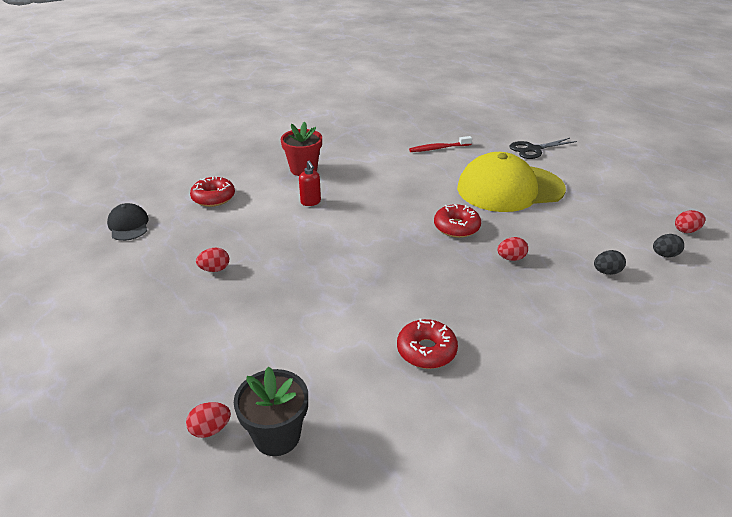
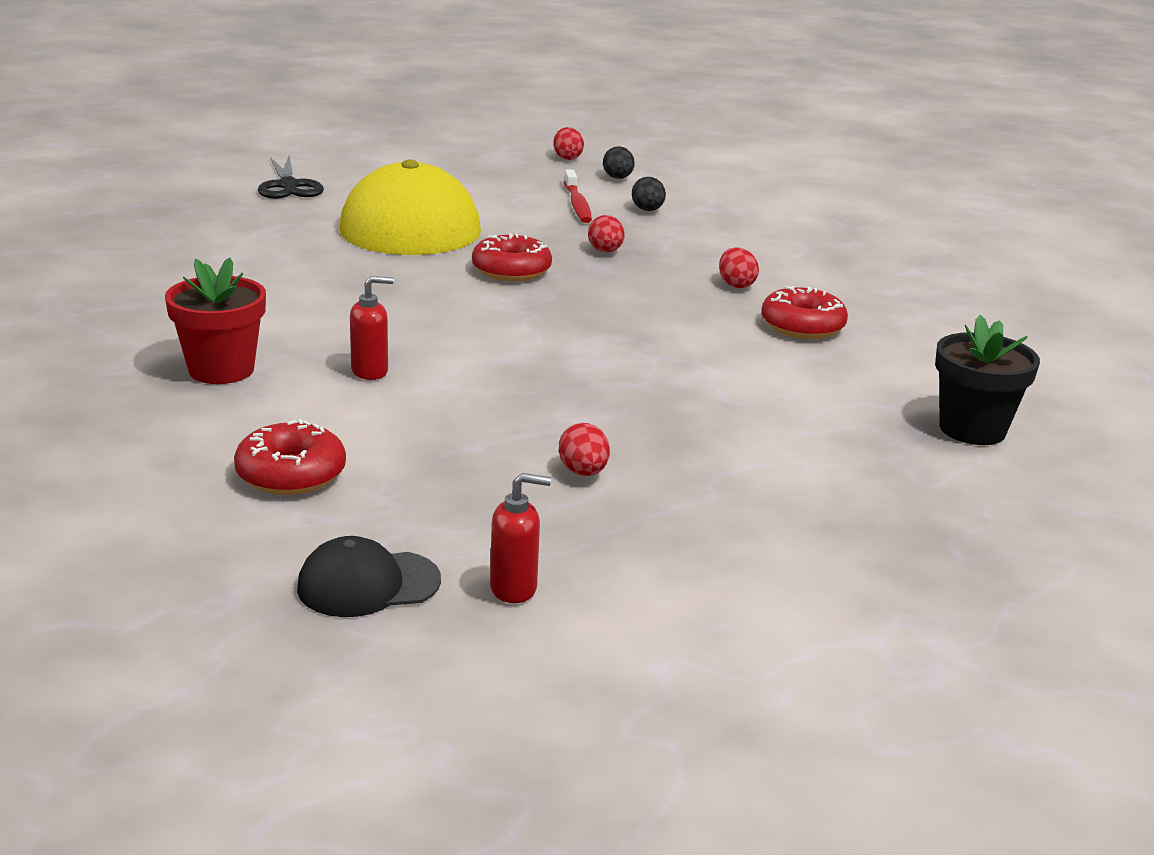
camera: 85 degrees left, 10 degrees down
(117, 258) = (514, 588): none -> red soap dispenser
(210, 429) = (974, 475): red egg -> red egg (736, 285)
(438, 148) = (226, 246): red toothbrush -> red toothbrush (577, 204)

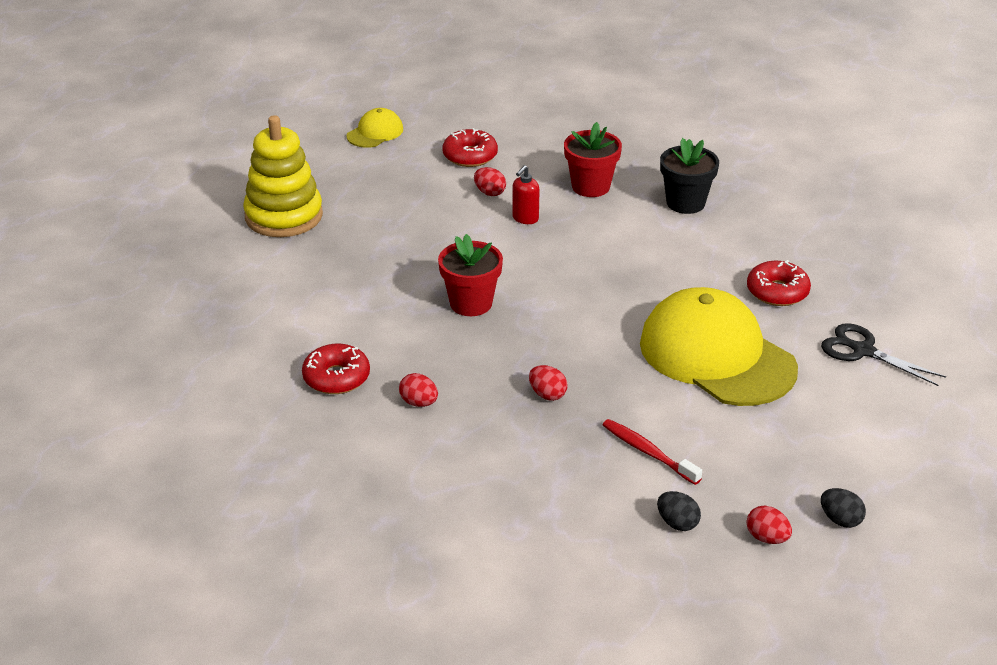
camera: 145 degrees right, 10 degrees up
(368, 584) = (375, 133): black cap -> yellow cap
(511, 270) = (575, 337): red donut -> red donut (777, 292)
(514, 588) = (321, 153): red soap dispenser -> none
(574, 326) = (471, 303): none -> red flower pot
(583, 472) = (352, 211): red egg -> red egg (489, 193)
(647, 210) = (588, 477): black egg -> black egg (840, 520)
(696, 507) = (284, 216): none -> yellow stacking toy
(972, 429) = (175, 330): black flower pot -> black flower pot (685, 203)

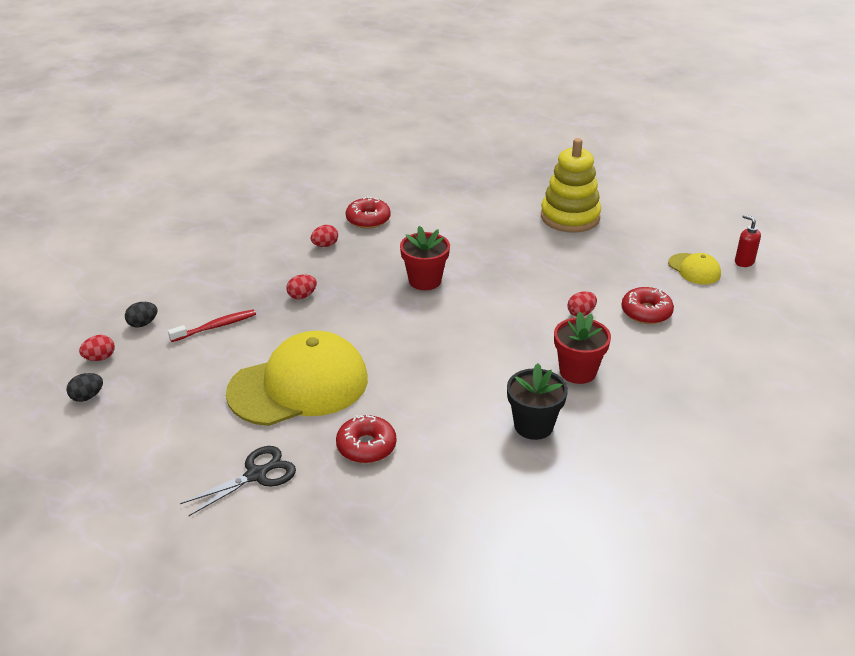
camera: 105 degrees right, 0 degrees up
(525, 218) = (534, 325): red soap dispenser -> red soap dispenser (744, 262)

